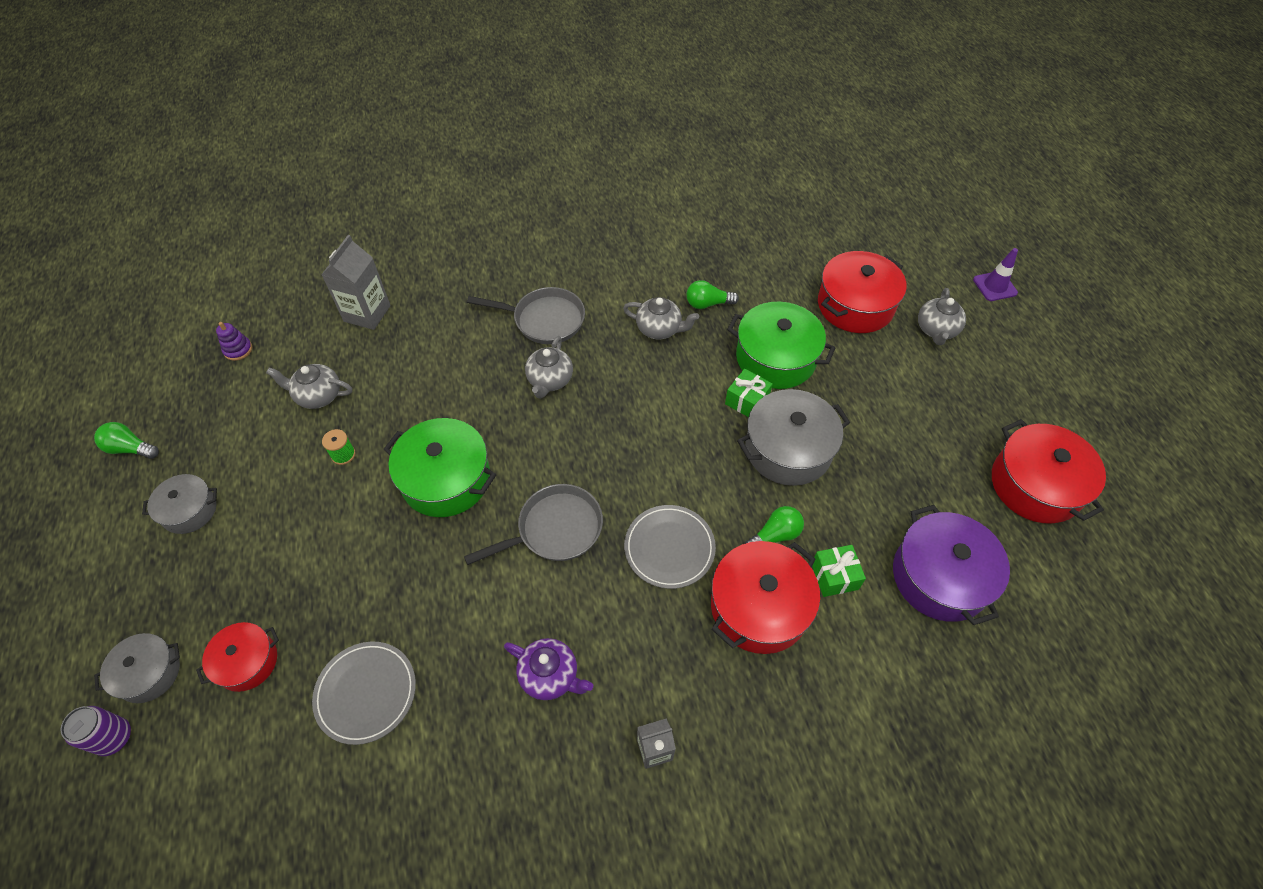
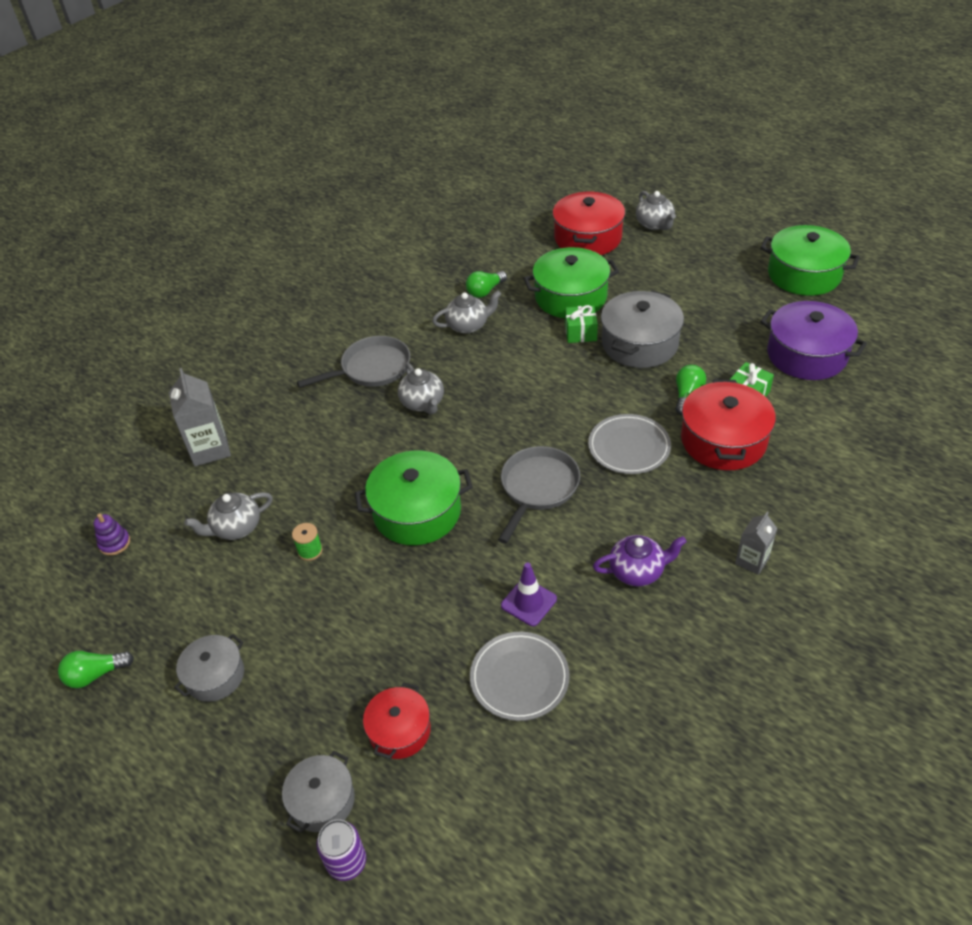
camera: 35 degrees left, 10 degrees down
(994, 286) = (662, 181): purple traffic cone -> purple traffic cone (528, 602)
(1035, 485) = (804, 274): red pot -> green pot

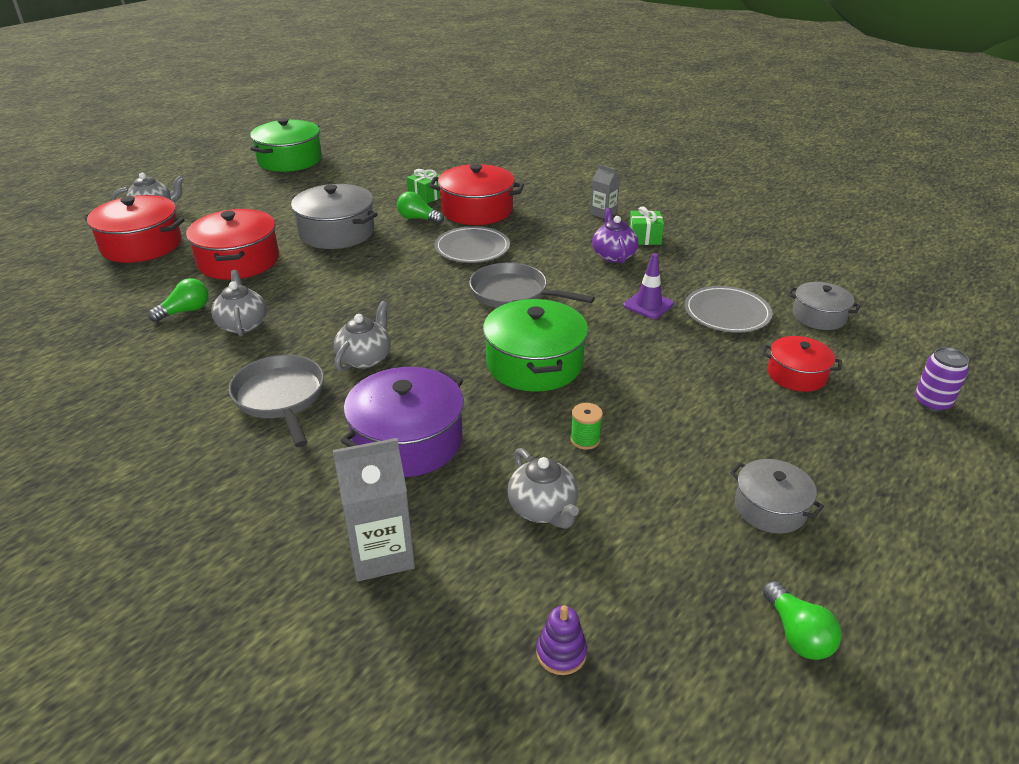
camera: 90 degrees left, 10 degrees down
(322, 800) = (883, 419): grey pot -> grey pot (819, 316)
(423, 403) = (365, 358): grey teapot -> grey teapot turned 45 degrees counterclockwise
(485, 291) = (185, 311): green light bulb -> green light bulb turned 90 degrees counterclockwise
(570, 297) = (238, 261): green pot -> red pot
(580, 332) = (301, 259): green gift -> green gift (644, 238)
(806, 355) = (391, 171): purple pot -> purple pot (408, 441)

